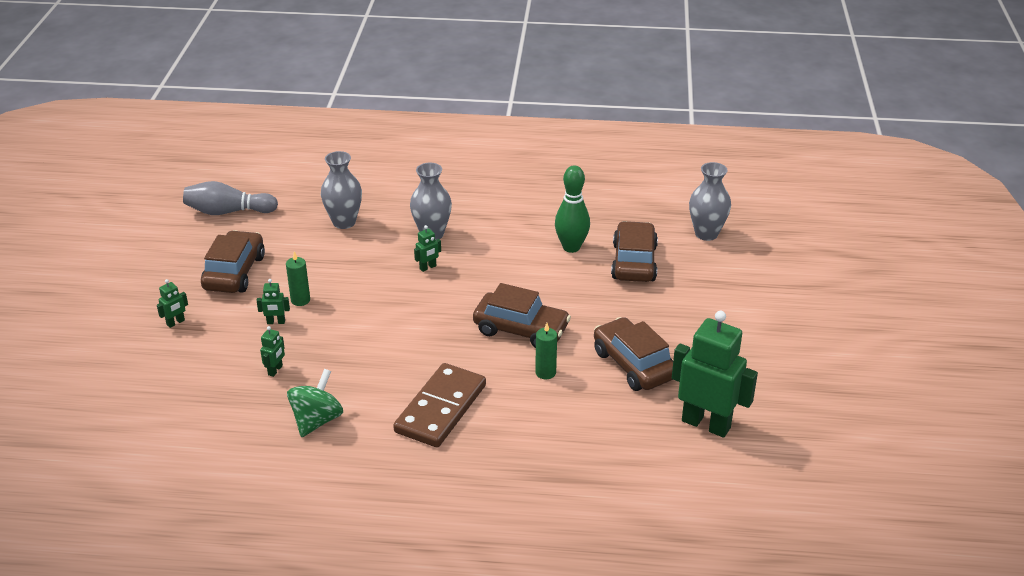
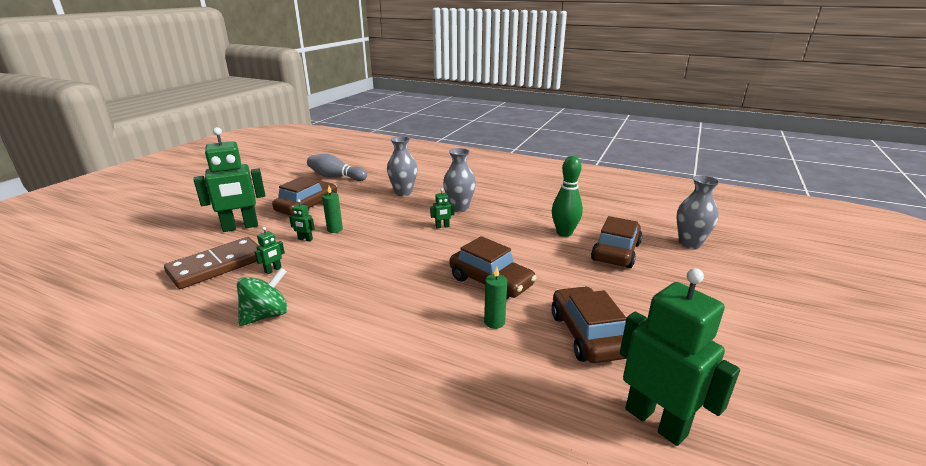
camera: 20 degrees right, 10 degrees down
(176, 322) = (240, 227): green robot -> green robot, size x2.42
(440, 408) = (377, 331): brown domino -> brown domino (217, 265)

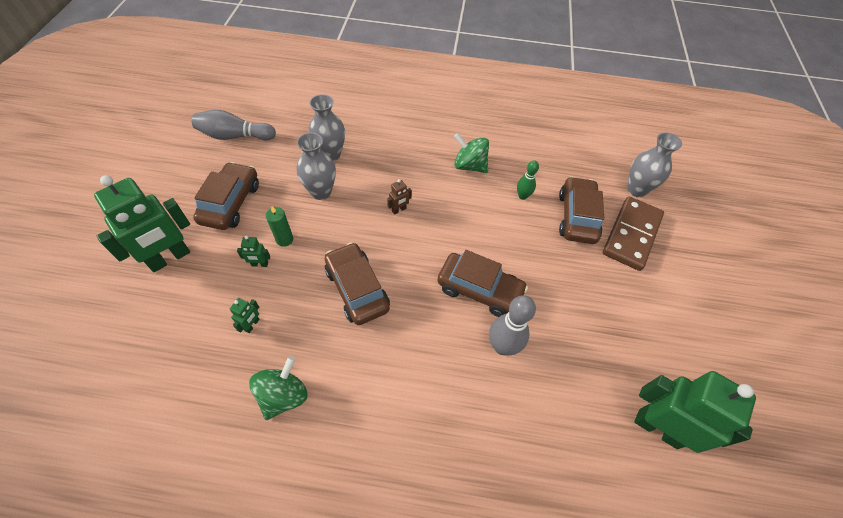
camera: 20 degrees left, 30 degrees up
(217, 265) = (184, 332): brown domino -> brown domino (631, 235)
(442, 226) = (399, 210): green robot -> brown robot
(459, 208) = (404, 173): grey vase -> grey vase (321, 192)
(494, 322) = (502, 346): green candle -> grey bowling pin
(521, 211) = (469, 166): none -> green spinning top
(564, 233) = (522, 196): green bowling pin -> green bowling pin, size x0.59
(587, 335) = (583, 342): brown car -> brown car (357, 289)

